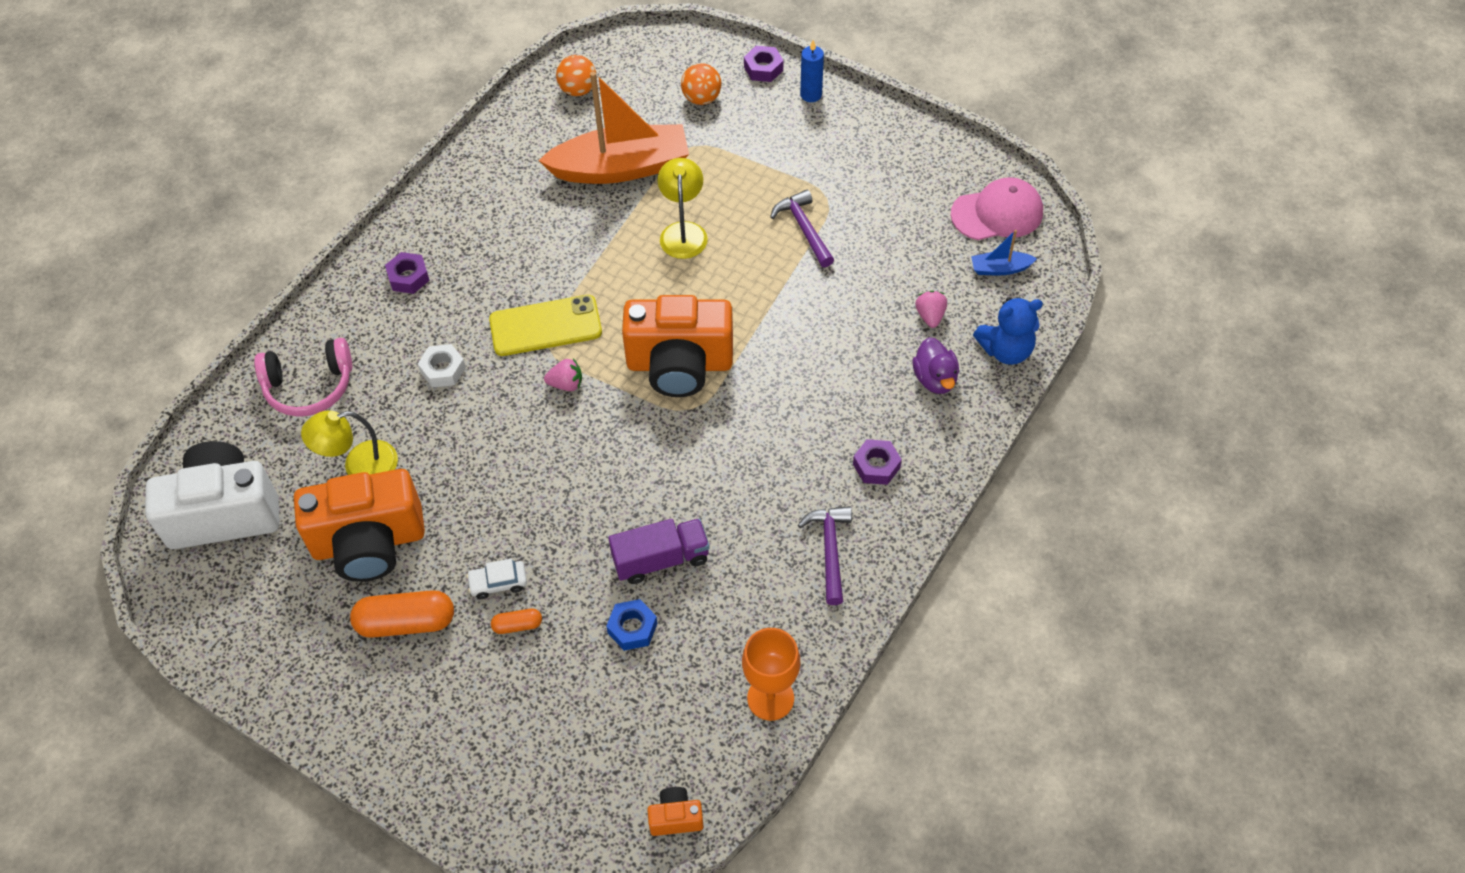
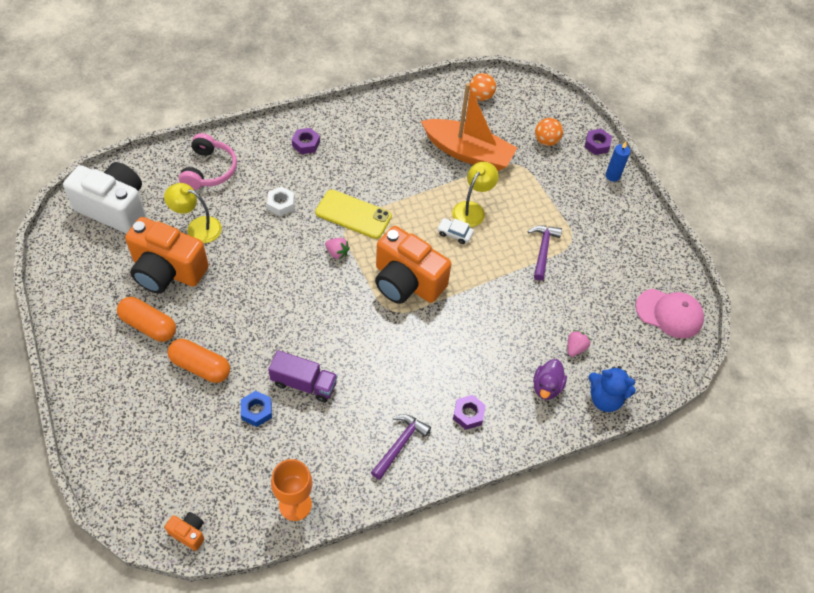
camera: 30 degrees right, 0 degrees up
(309, 386) = (209, 170): pink headphones -> pink headphones turned 105 degrees counterclockwise
(498, 583) = (211, 337): white car -> white car (454, 233)
(517, 625) = (200, 366): orange capsule -> orange capsule, size x1.99
(1000, 269) = (643, 348): blue boat -> none

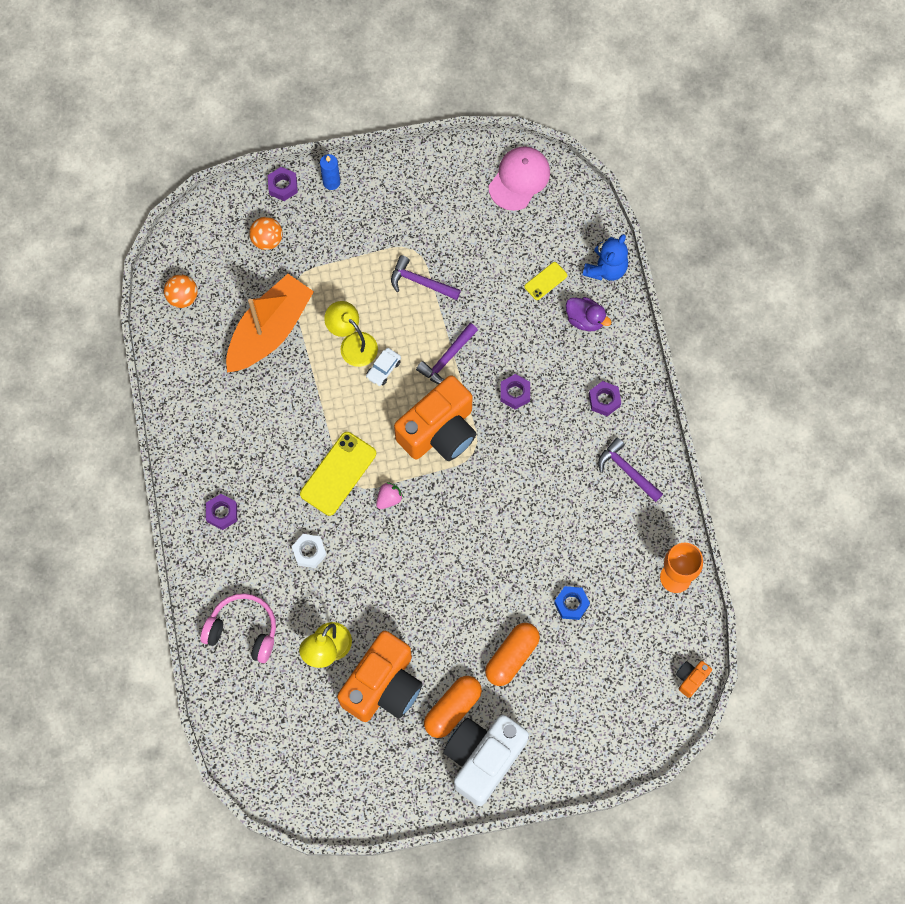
camera: 75 degrees left, 15 degrees up
(114, 208) = (283, 743): white camera -> white camera (483, 758)
(304, 383) = (547, 554): purple truck -> none
(457, 337) = (515, 393): none -> purple nut
(476, 279) = (447, 359): none -> purple hammer
(575, 348) = (545, 281): pink strawberry -> yellow phone

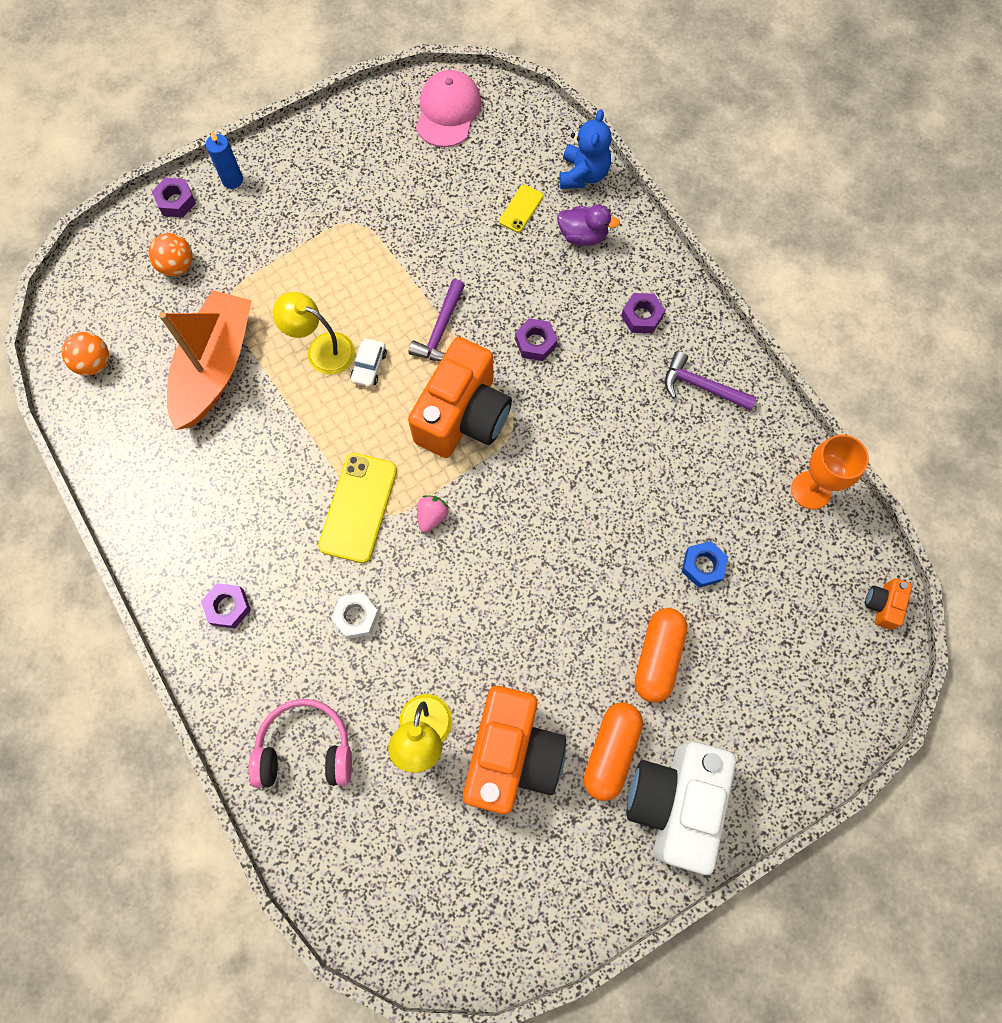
camera: 20 degrees left, 0 degrees up
(420, 282) = (377, 255): purple hammer -> none

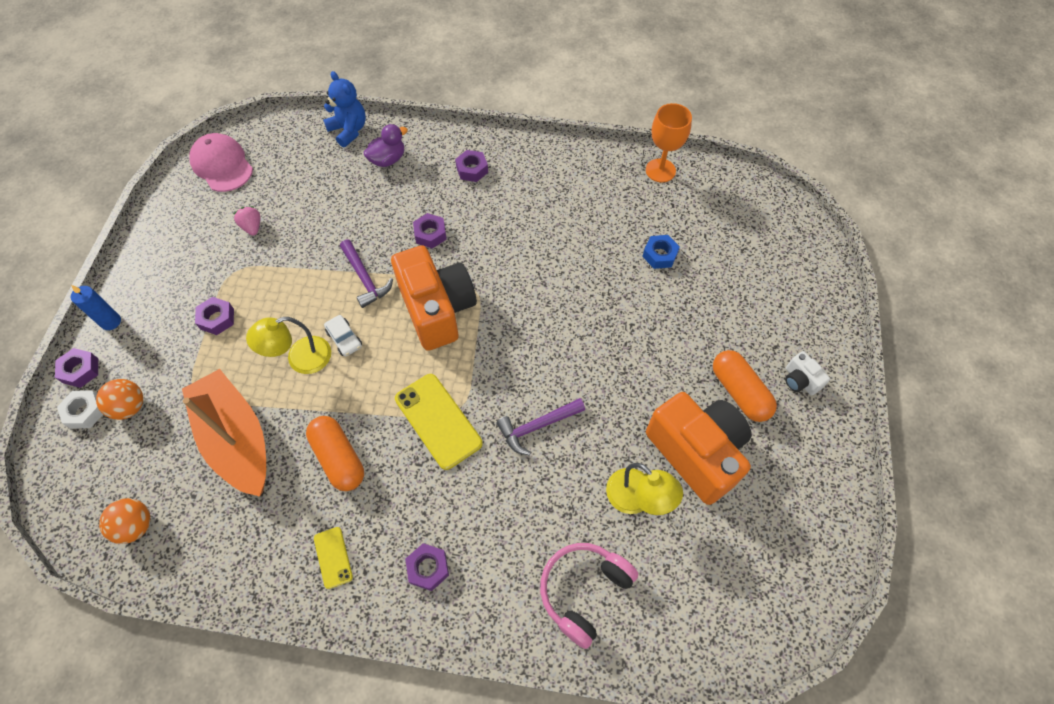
camera: 50 degrees left, 10 degrees down
(302, 253) = (217, 319): none -> purple nut
(356, 617) = (516, 481): white nut -> white nut (85, 412)
(432, 516) = (488, 379): pink strawberry -> pink strawberry (252, 227)
(521, 209) = (333, 176): yellow phone -> yellow phone (333, 557)
(657, 657) = (698, 321): orange capsule -> orange capsule (338, 458)
(675, 803) = (800, 380): white camera -> white camera, size x0.42
(701, 386) = (546, 174): purple hammer -> purple hammer (537, 426)
(882, 605) = (758, 189): orange camera -> none

